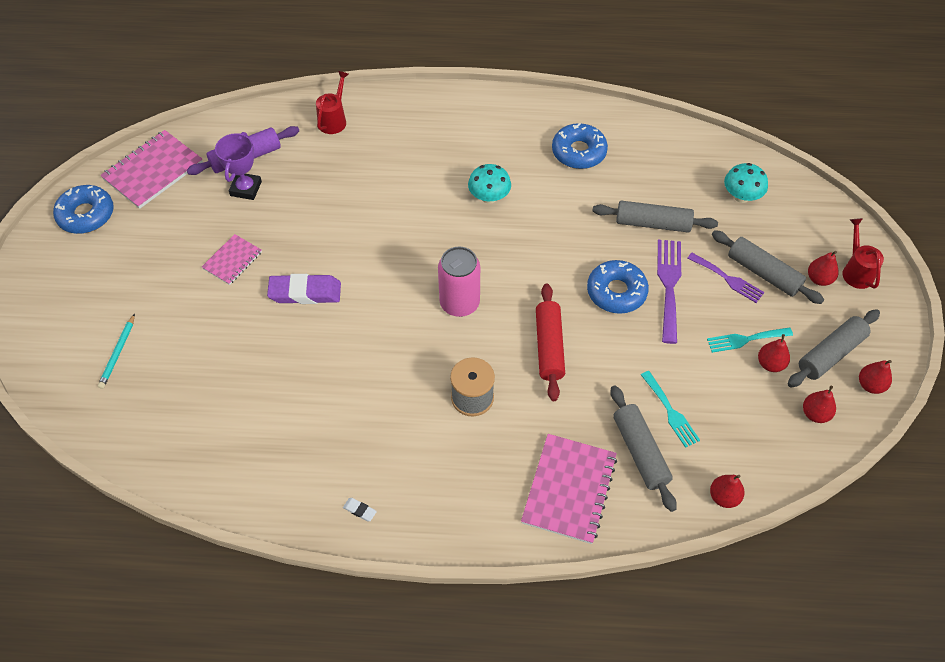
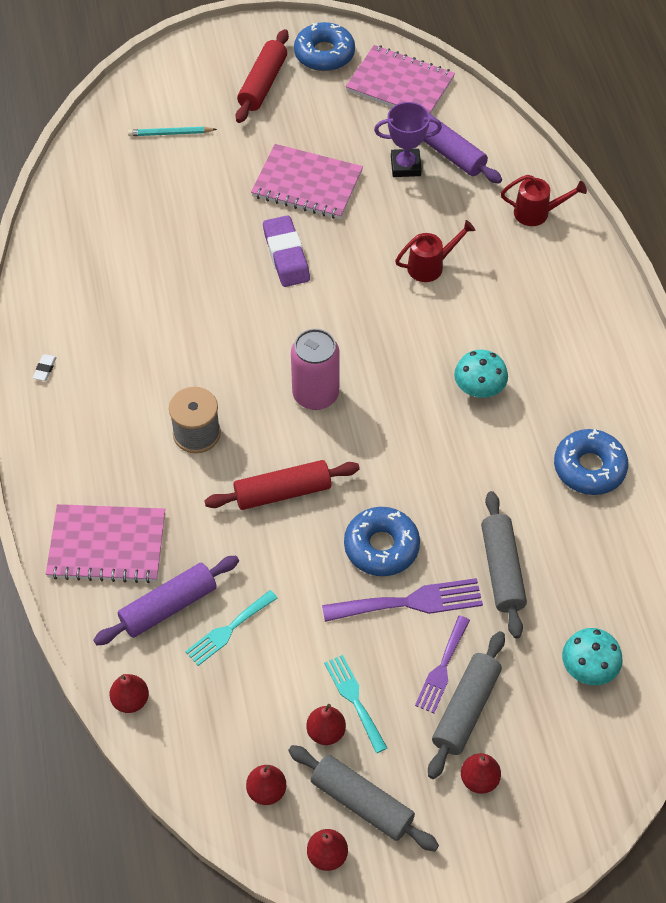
camera: 75 degrees right, 0 degrees up
(96, 268) = (263, 84): none -> red rolling pin
(232, 260) = (307, 184): pink notebook -> pink notebook, size x1.74
(640, 452) = (168, 606): grey rolling pin -> purple rolling pin
(856, 271) = (509, 826): red watering can -> red watering can (430, 266)

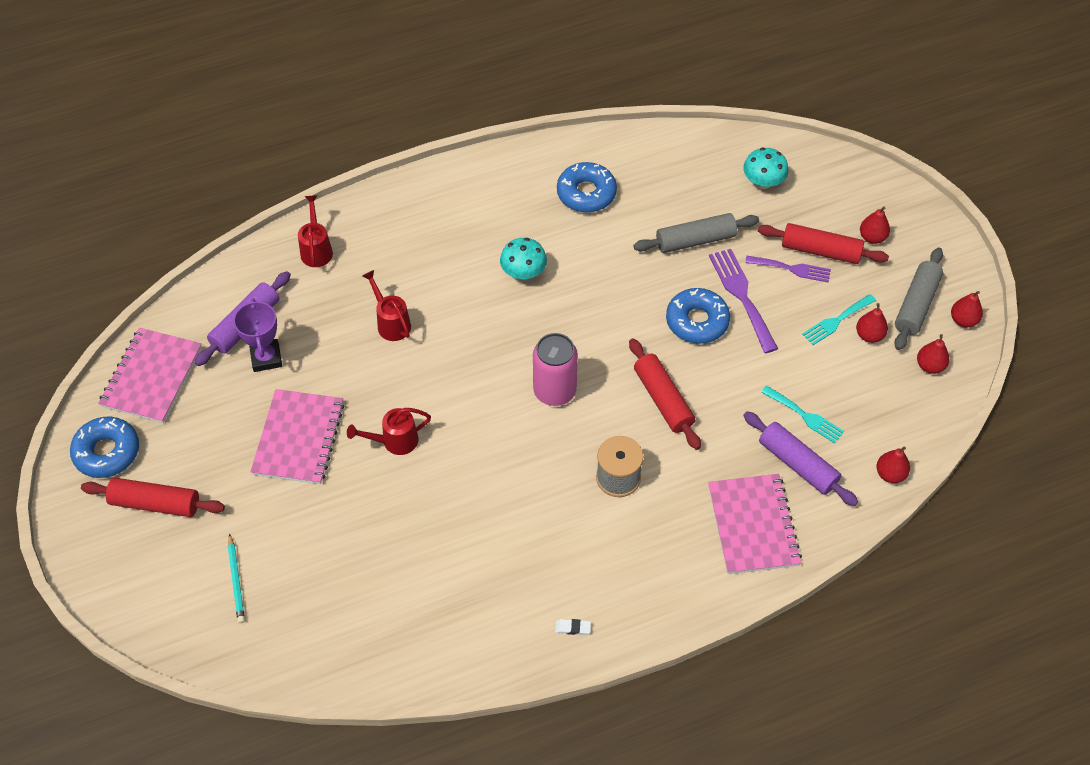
camera: 100 degrees left, 0 degrees up
(286, 255) = (394, 441): purple eraser -> red watering can
(466, 709) = (820, 251): grey rolling pin -> red rolling pin

